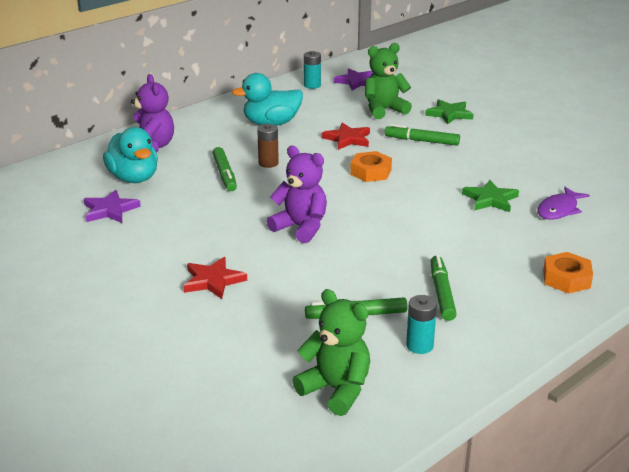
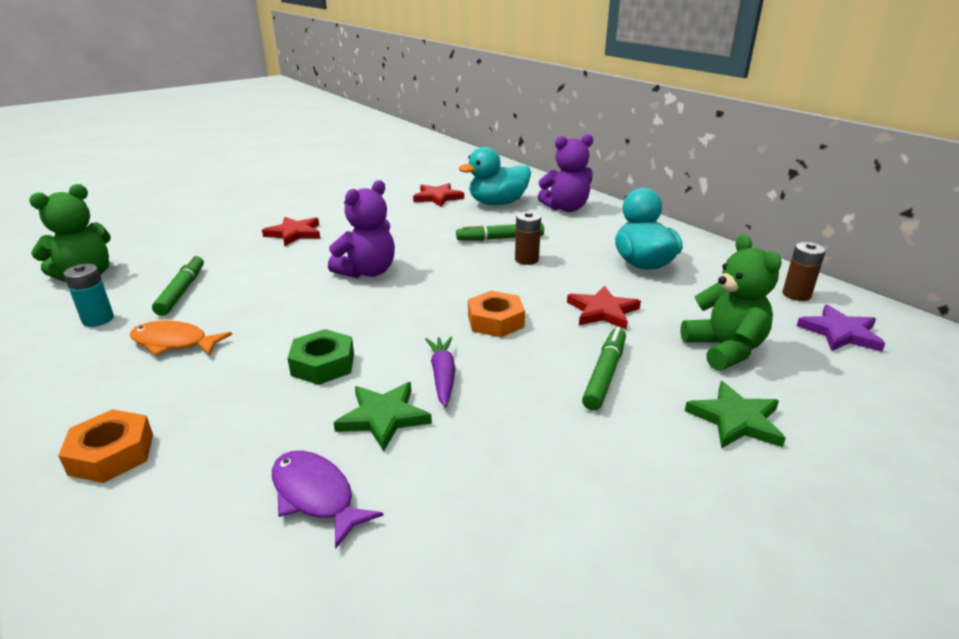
camera: 95 degrees right, 0 degrees up
(110, 210) = (438, 197): purple star -> red star
(312, 85) = (796, 295): turquoise battery -> brown battery
(441, 293) = (174, 343): green marker -> orange fish
(442, 185) = (443, 376): none -> purple carrot
(446, 226) = (323, 364): none -> green nut

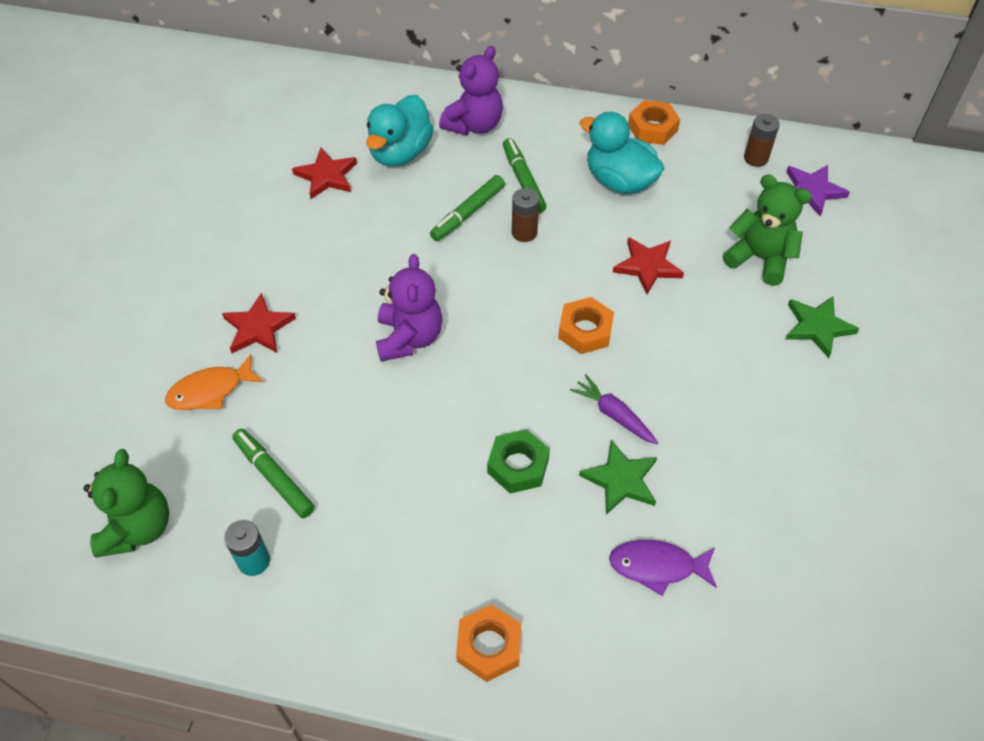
camera: 40 degrees left, 25 degrees up
(174, 343) = (368, 532): orange fish -> orange fish (210, 390)
(605, 374) = (712, 337): green marker -> green marker (523, 180)
(710, 250) = (652, 128): none -> orange nut

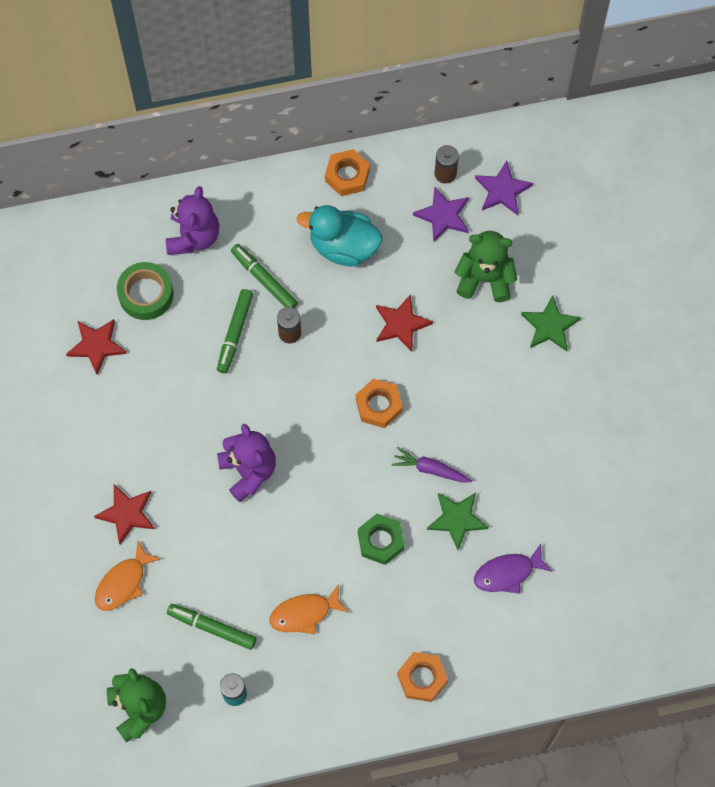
camera: 25 degrees left, 15 degrees up
(387, 506) = (304, 613): none -> orange fish
(400, 153) = (146, 294): turquoise duck -> green tape
(737, 191) = (443, 216): none -> purple star

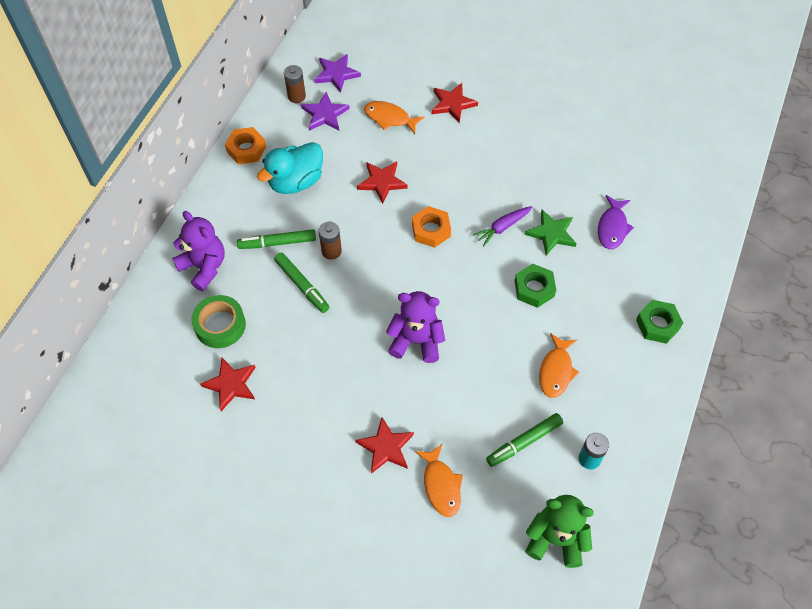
camera: 55 degrees left, 10 degrees down
(422, 678) = (657, 324): orange nut -> green nut
(485, 278) = (389, 118): green teddy bear -> orange fish
(550, 326) = (452, 104): green star -> red star

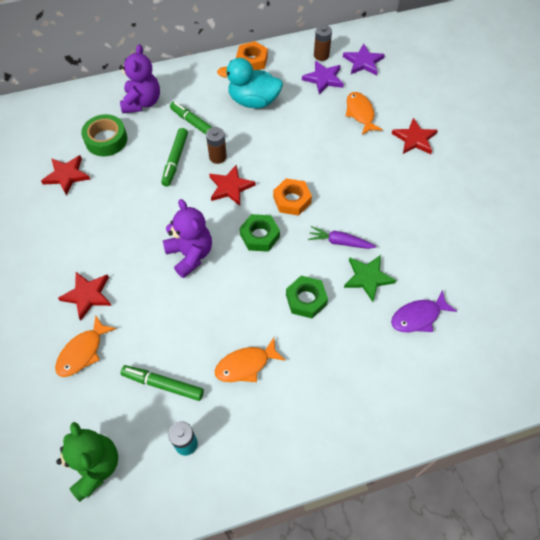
camera: 50 degrees right, 0 degrees up
(382, 182) = (302, 145): red star -> red star (230, 187)
(657, 324) = (359, 414): green nut -> green nut (260, 236)

